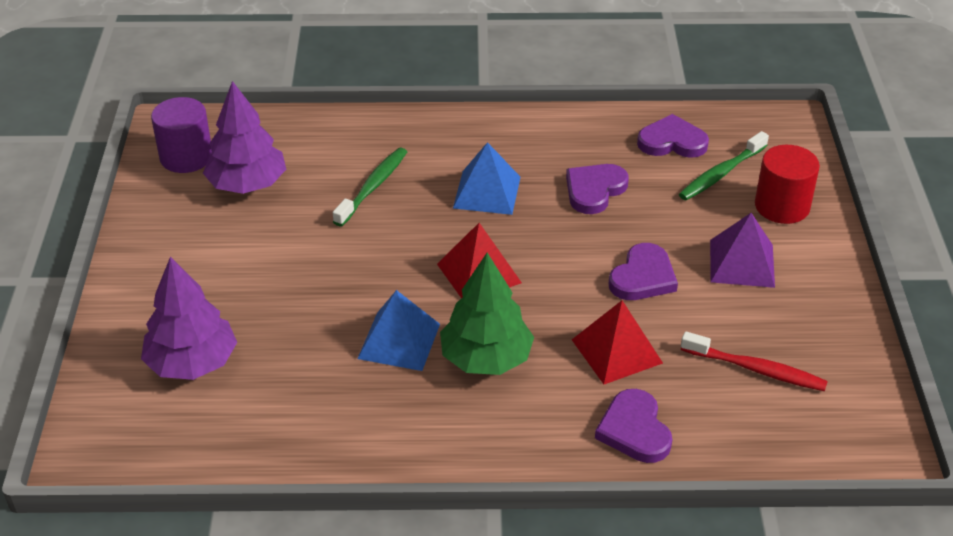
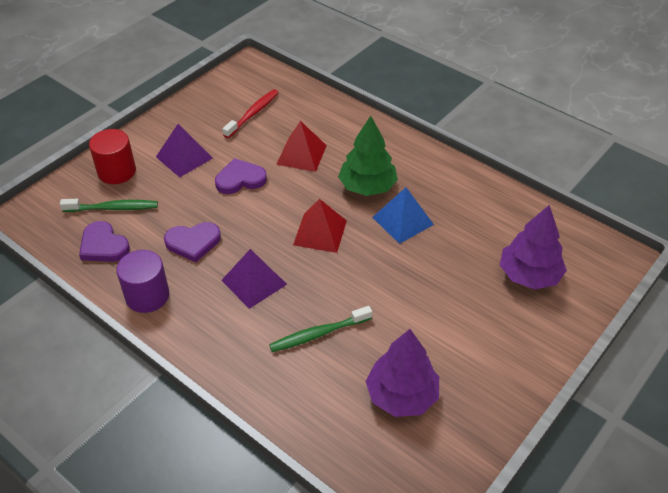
camera: 140 degrees left, 5 degrees up
(186, 157) = (428, 459): purple cylinder -> purple cylinder (147, 296)
(487, 192) = (254, 282): blue pyramid -> purple pyramid
(634, 430) = (337, 122): purple heart -> none
(755, 369) = (252, 114): red toothbrush -> red toothbrush turned 60 degrees clockwise

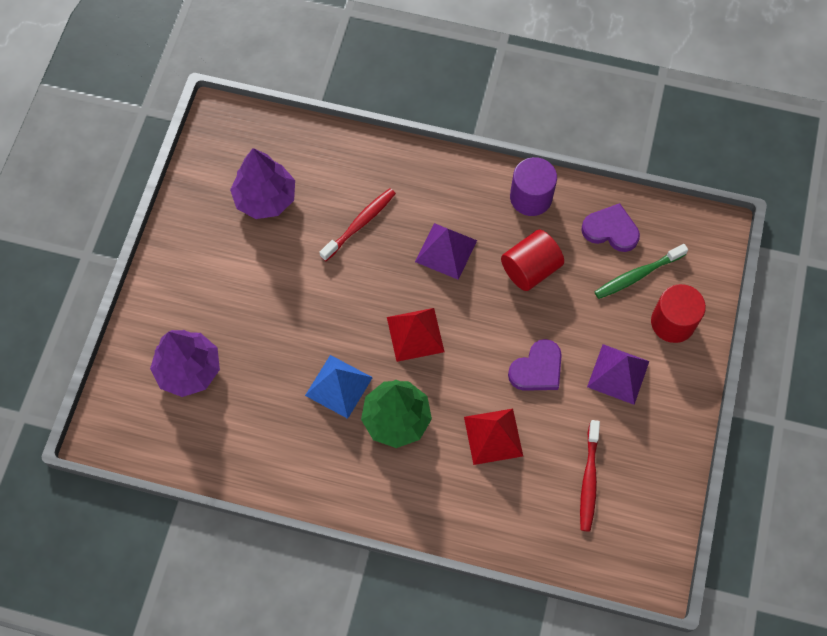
camera: 155 degrees right, 20 degrees up
(193, 242) = (530, 269): purple heart -> red cylinder
(319, 334) = (359, 224): green toothbrush -> red toothbrush

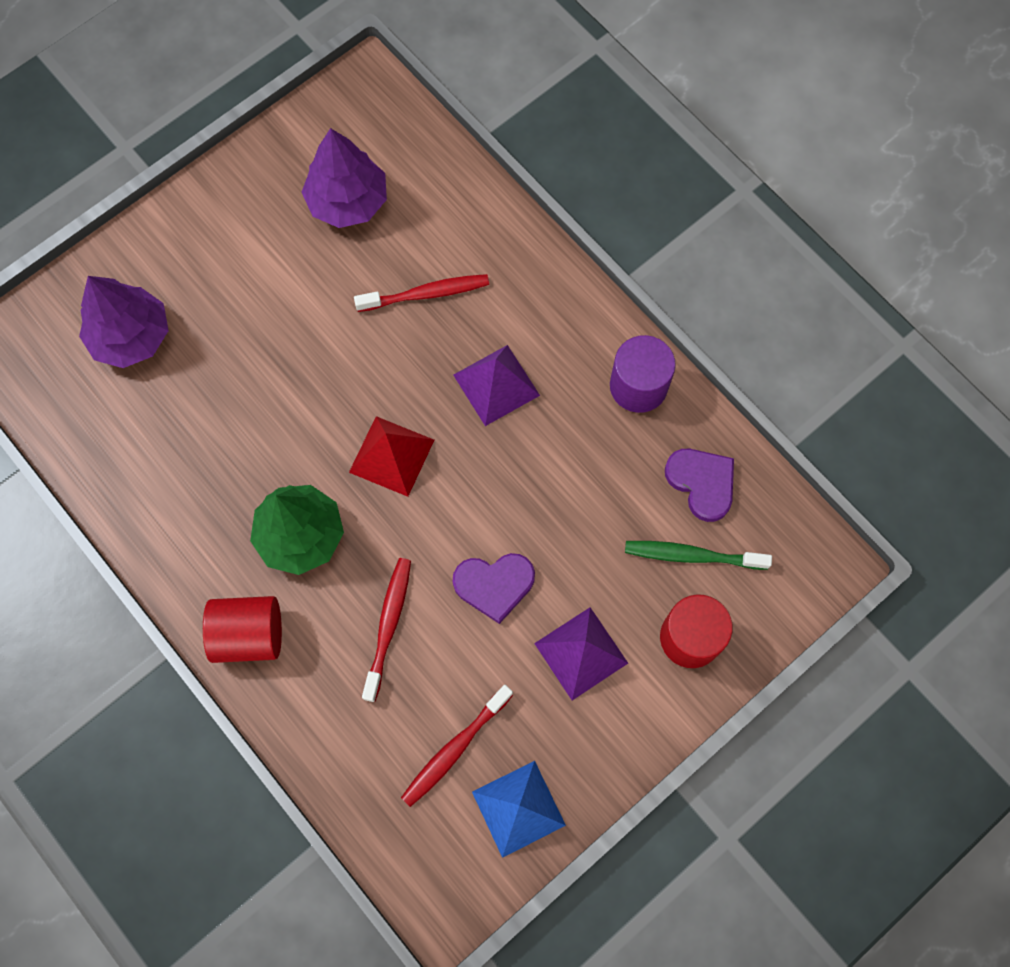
camera: 35 degrees right, 5 degrees up
(339, 386) = (268, 458): blue pyramid -> blue pyramid (518, 808)
(493, 436) = (388, 626): red pyramid -> red toothbrush
(530, 269) = (574, 467): red cylinder -> red cylinder (249, 634)

